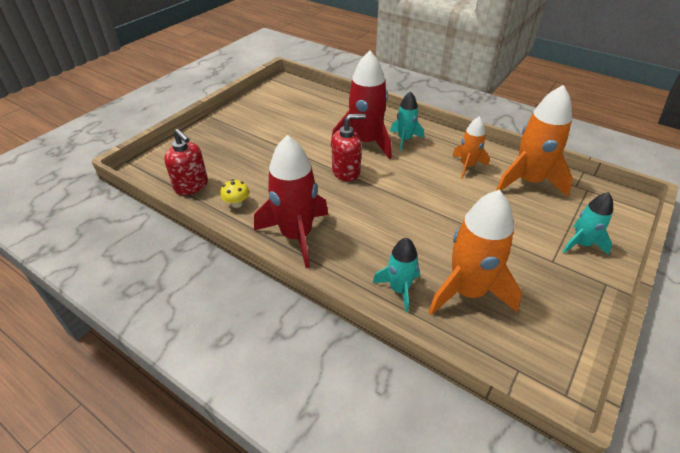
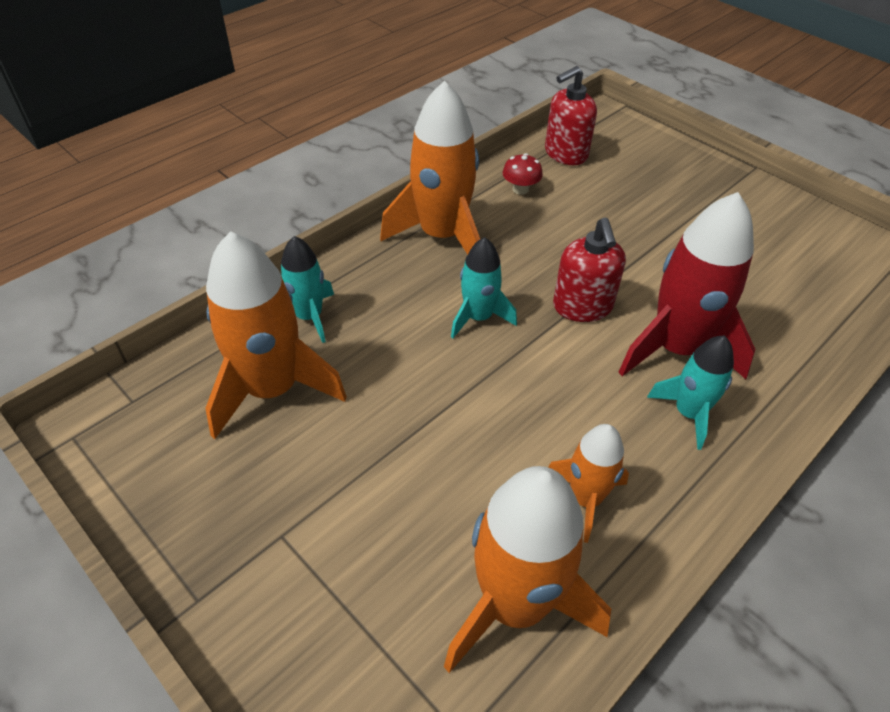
camera: 100 degrees right, 5 degrees up
(237, 203) = (520, 189): yellow mushroom -> red mushroom
(296, 236) = (441, 236): red rocket -> orange rocket
(581, 244) = (300, 612): turquoise rocket -> turquoise rocket (478, 317)

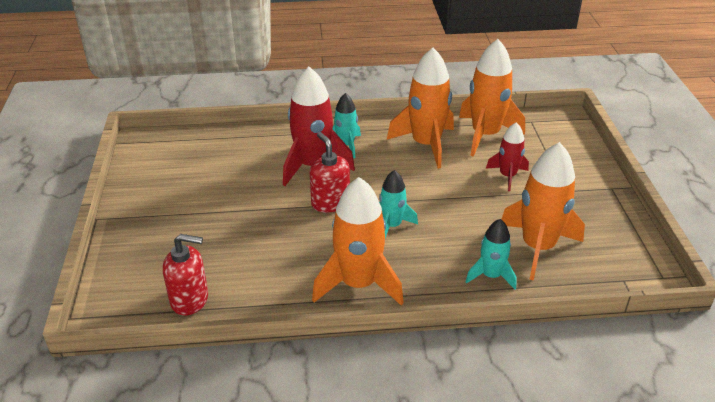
camera: 140 degrees left, 10 degrees down
(398, 508) = (507, 176): none -> red rocket
(520, 189) = (263, 289): red mushroom -> none
(582, 307) = (330, 202): red soap dispenser -> red soap dispenser turned 60 degrees counterclockwise
(585, 499) = (426, 144): orange rocket -> orange rocket, size x1.77

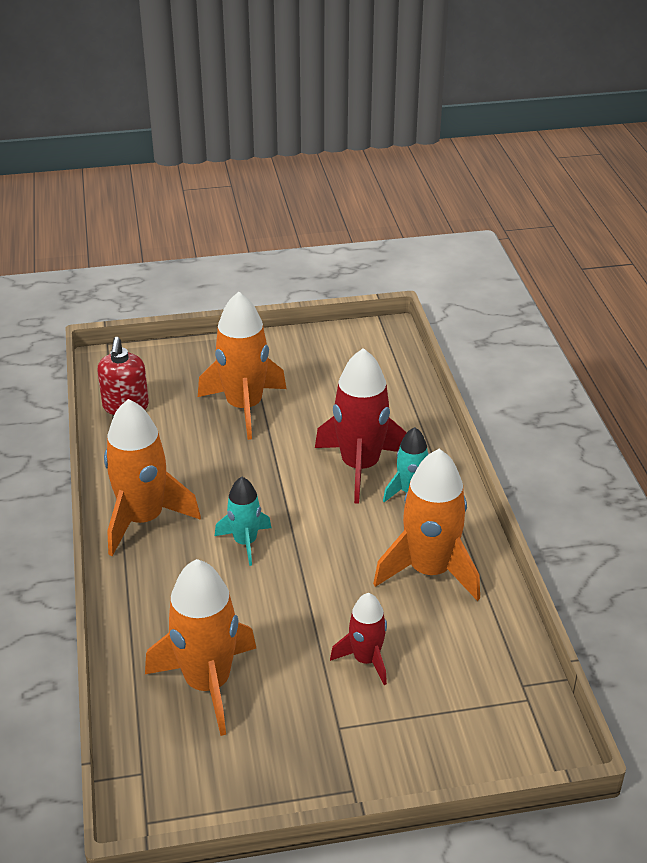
camera: 85 degrees right, 0 degrees up
(330, 202) = (286, 487): red soap dispenser -> none
(485, 135) = (471, 638): orange rocket -> orange rocket (244, 407)
(491, 276) = (153, 633): turquoise rocket -> none

